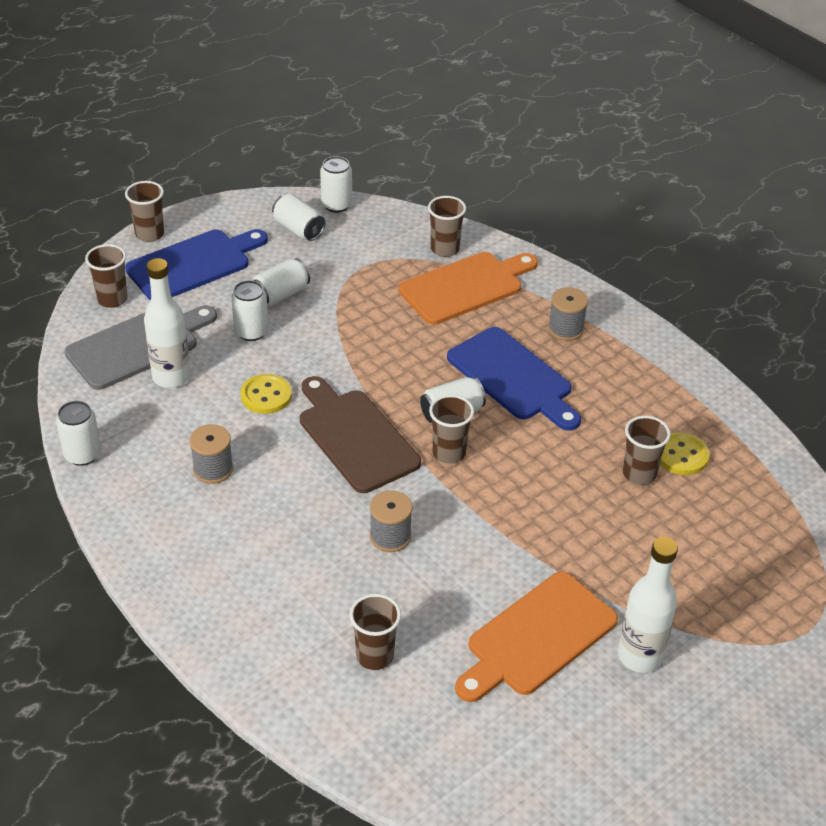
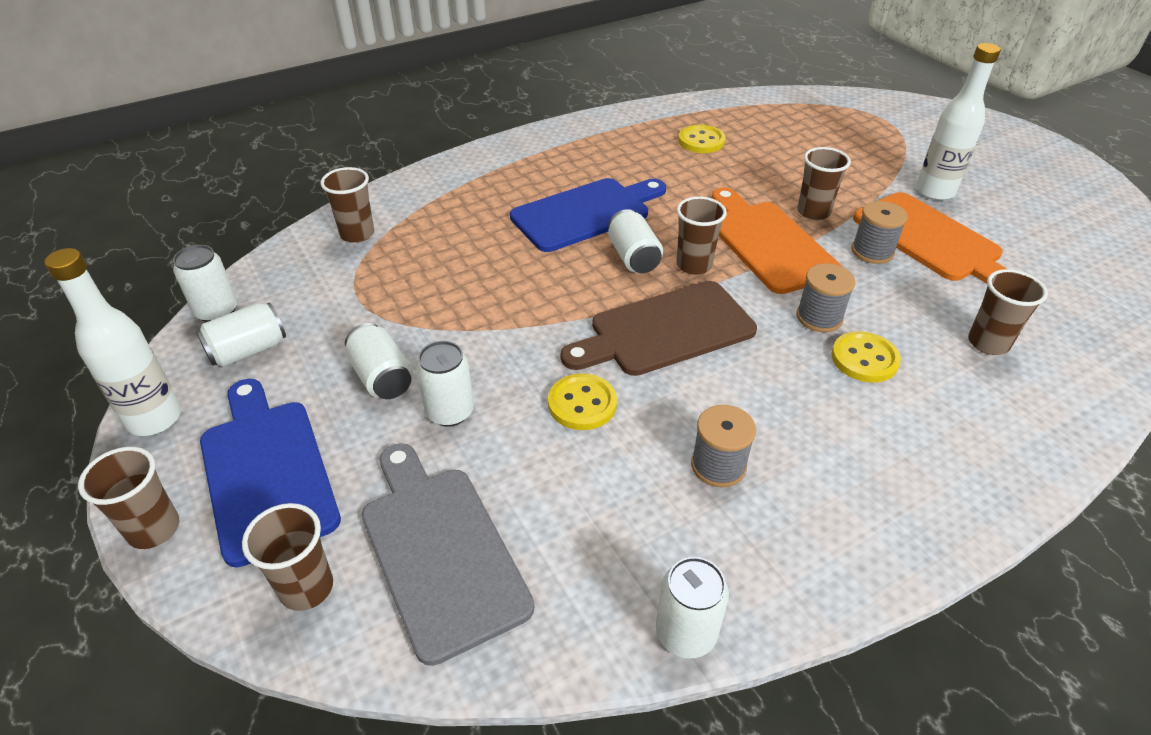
camera: 80 degrees left, 0 degrees up
(171, 377) = (524, 508): white bottle -> white bottle (155, 419)
(339, 562) = (864, 359): none -> yellow button
(466, 287) = (431, 226): orange cutting board -> orange cutting board (768, 243)
(565, 329) = (521, 175): grey spool -> grey spool (872, 251)
(639, 474) = (723, 163): brown cup -> brown cup (813, 212)

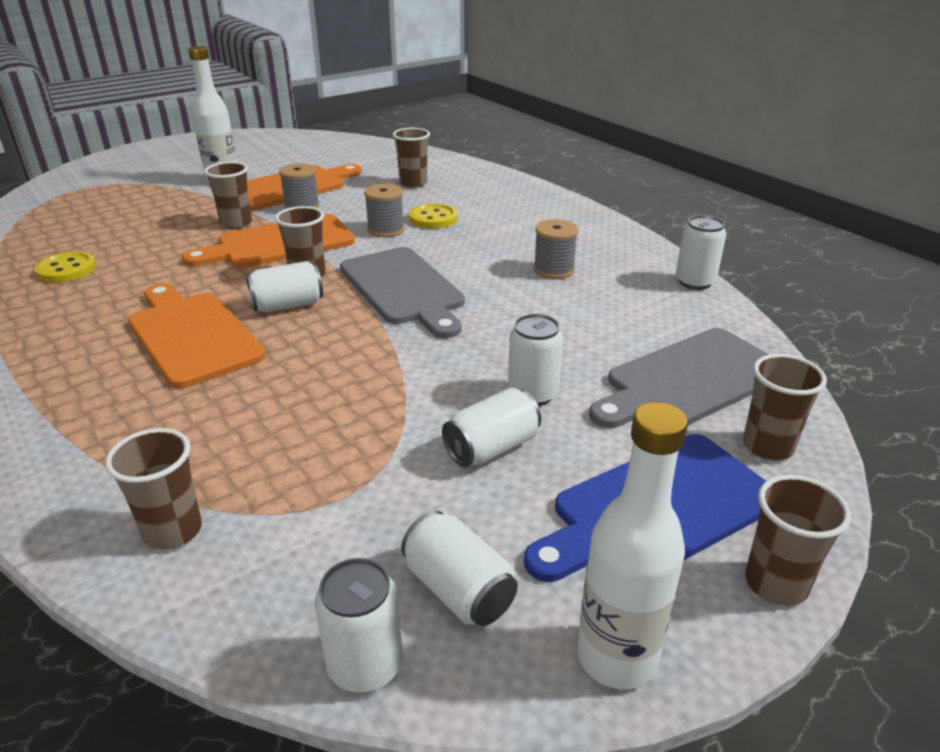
camera: 95 degrees left, 10 degrees down
(582, 404) = (504, 324): yellow button -> none
(586, 213) = (192, 335): blue cutting board -> orange cutting board
(665, 330) = (403, 289): brown cutting board -> grey cutting board

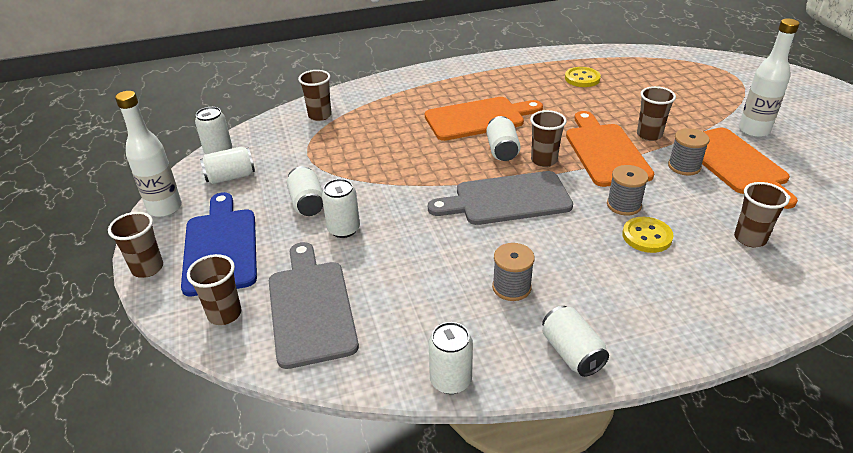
camera: 110 degrees right, 5 degrees up
(611, 238) = (571, 353): none -> white can

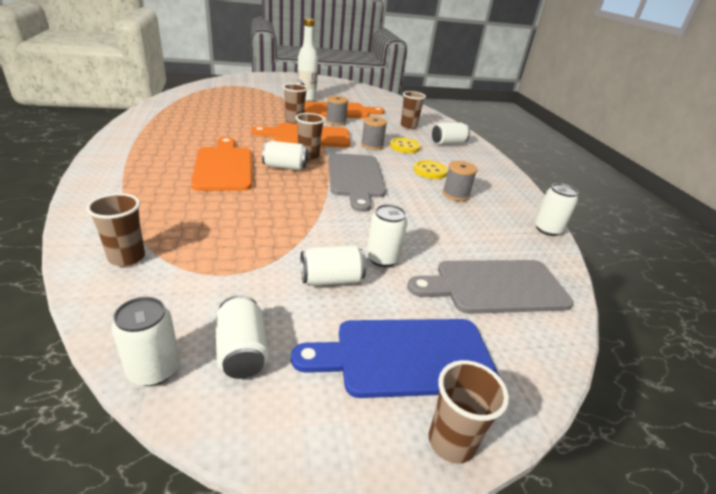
camera: 90 degrees left, 5 degrees down
(165, 208) = (301, 437): white bottle -> none
(224, 314) = (519, 349): brown cup -> none
(571, 353) = (509, 188): white can -> white can (448, 143)
(582, 78) = (194, 119): yellow button -> yellow button (430, 171)

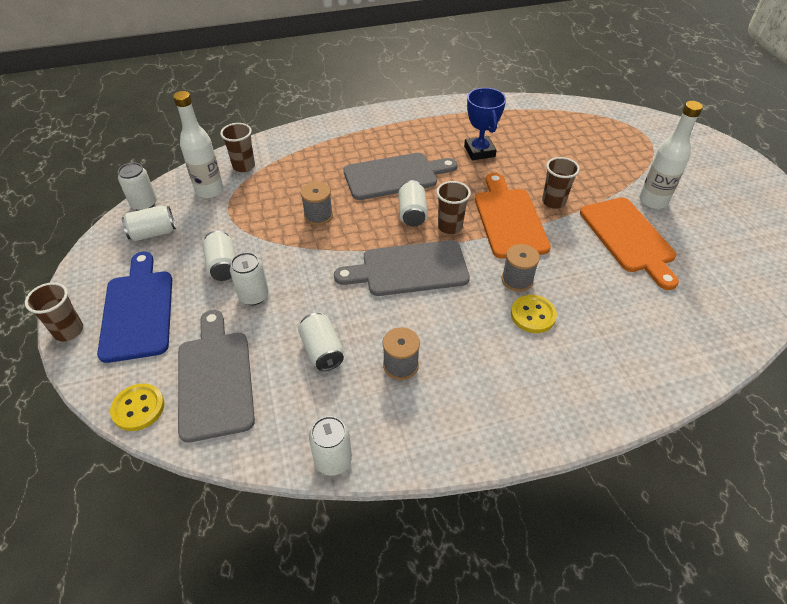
camera: 90 degrees right, 15 degrees up
(166, 291) = (209, 191): none -> white bottle
(214, 130) = (479, 151): none -> blue trophy
(224, 166) = (395, 176): orange cutting board -> grey cutting board
(336, 122) = (580, 239): grey spool -> grey spool (318, 216)
(408, 126) = (627, 321): brown cup -> none
(430, 171) = (460, 341): yellow button -> yellow button (138, 408)
(448, 143) = (584, 372): white can -> white can (322, 351)

